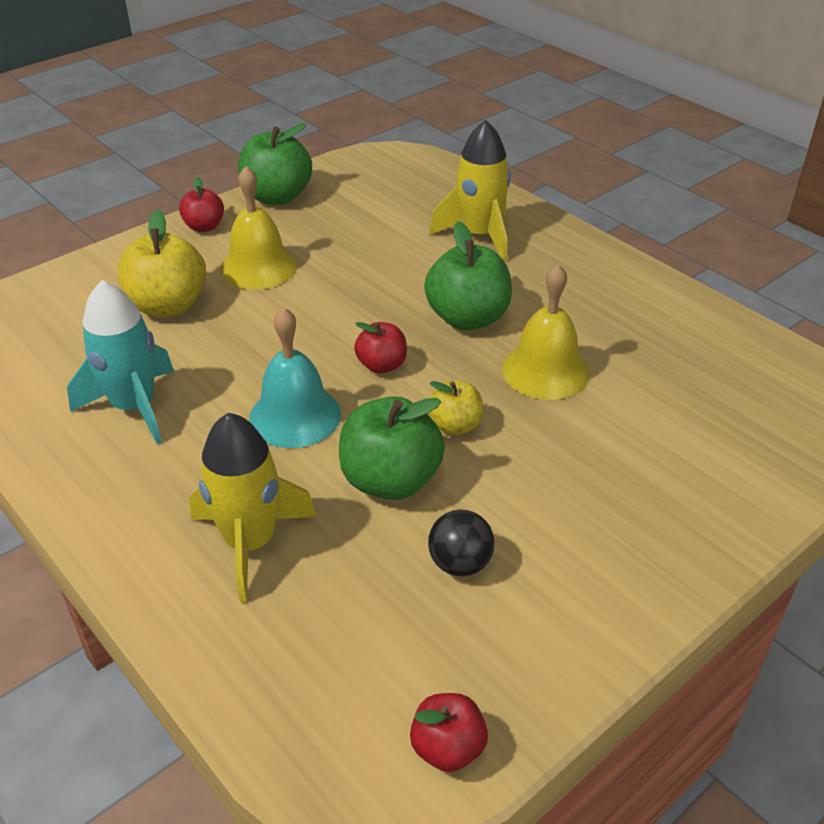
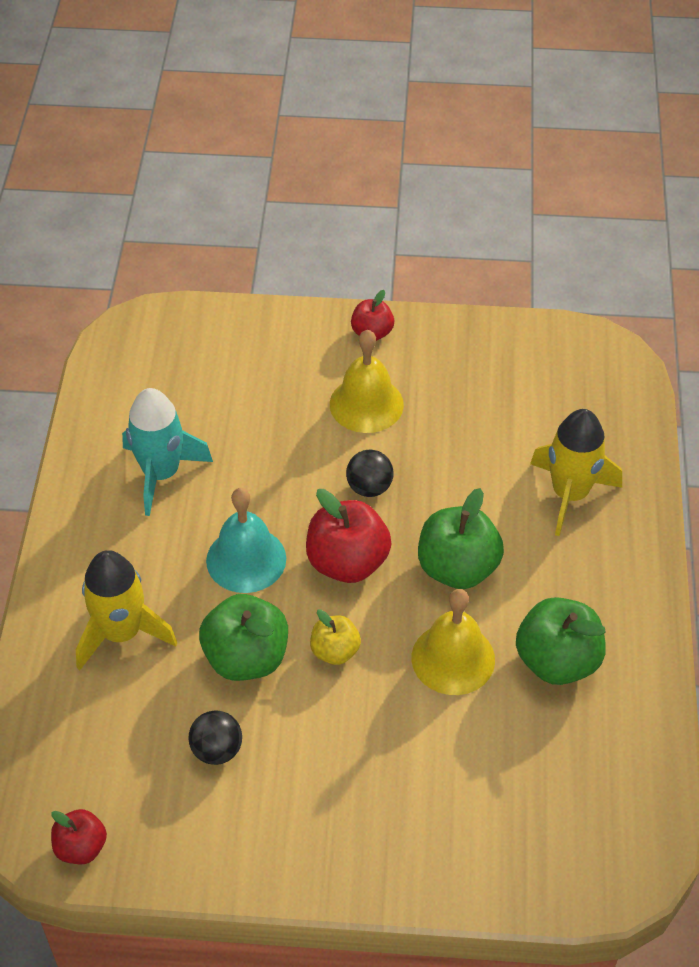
camera: 45 degrees right, 10 degrees up
(168, 306) = (268, 397): yellow apple -> none
(277, 197) = (460, 337): green apple -> green apple (557, 661)
(332, 312) = (369, 487): none -> black ball
(382, 365) = (347, 562): red apple -> red apple, size x1.74

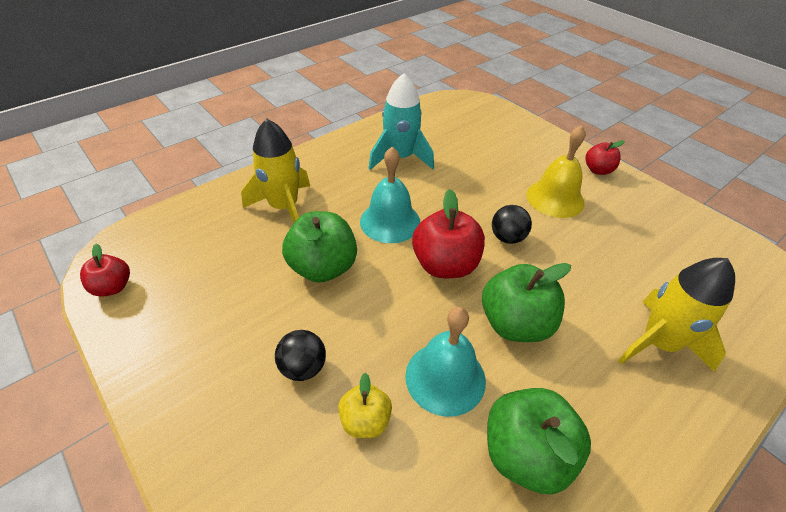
camera: 45 degrees right, 5 degrees down
(217, 750) = (240, 301): black ball -> black ball (303, 367)
(335, 651) = (375, 306): yellow apple -> yellow apple (365, 420)
(453, 658) = (445, 377): yellow bell -> turquoise bell

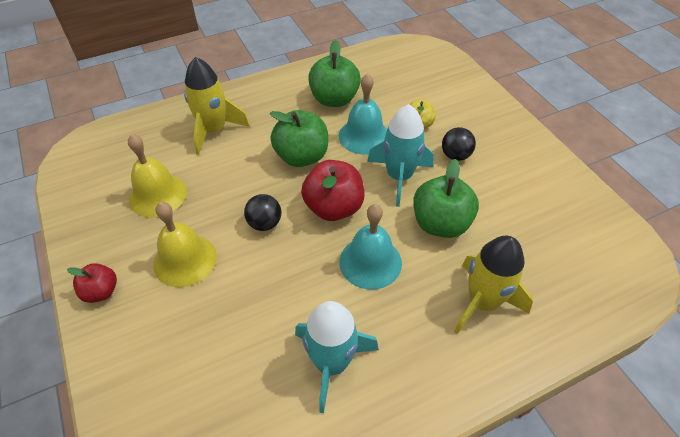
camera: 165 degrees left, 5 degrees up
(113, 287) = (621, 237): red apple -> none
(379, 317) = (399, 177): none -> turquoise rocket
(636, 247) = (157, 195): none -> yellow bell

